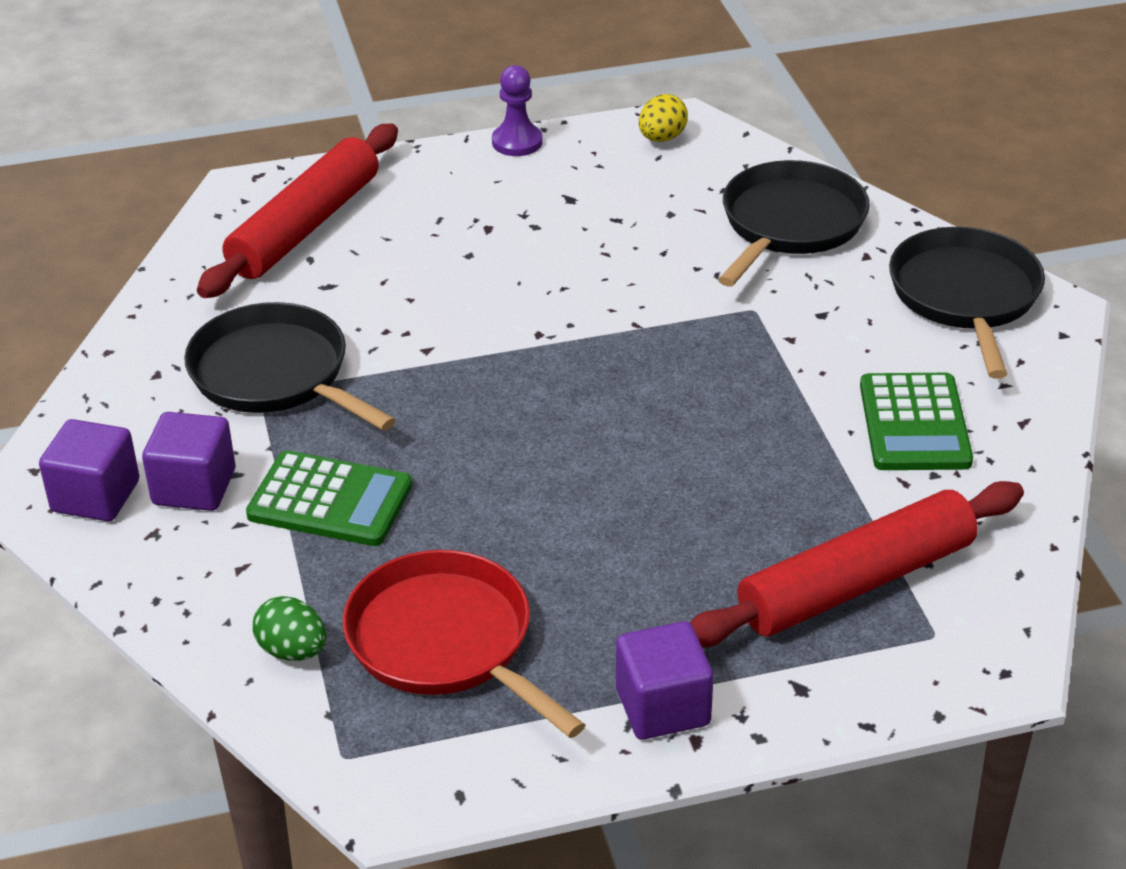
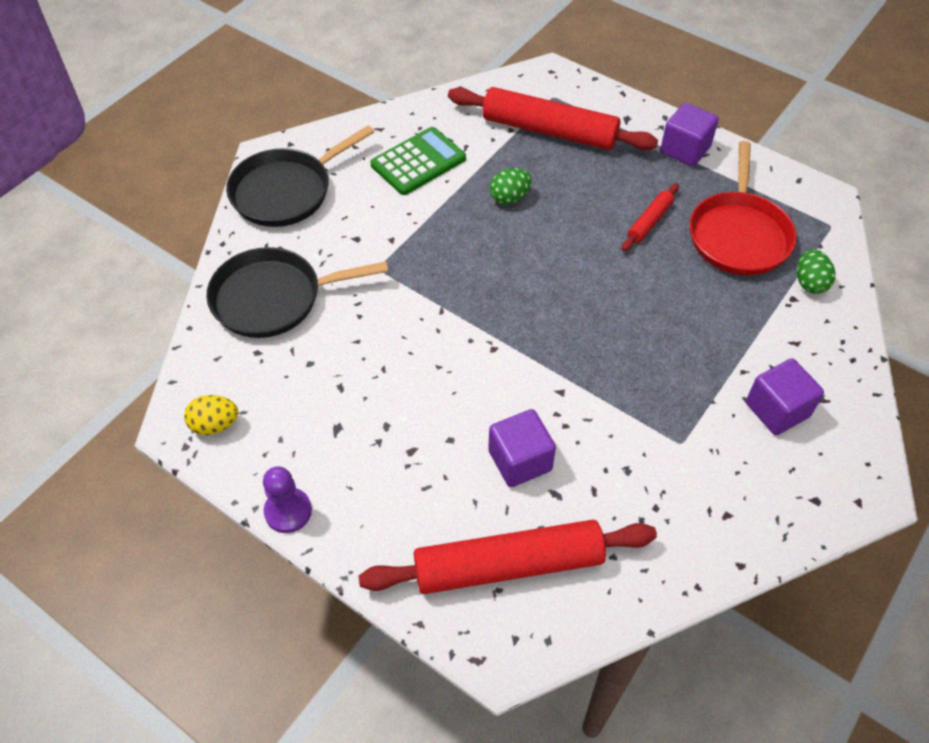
camera: 130 degrees left, 15 degrees up
(96, 496) = (836, 450): purple cube -> purple cube (520, 460)
(275, 374) = (660, 450): black pan -> none
(330, 500) = (715, 342): green calculator -> none
(570, 570) = (649, 221): none -> red rolling pin
(758, 468) = (509, 197): none -> green egg

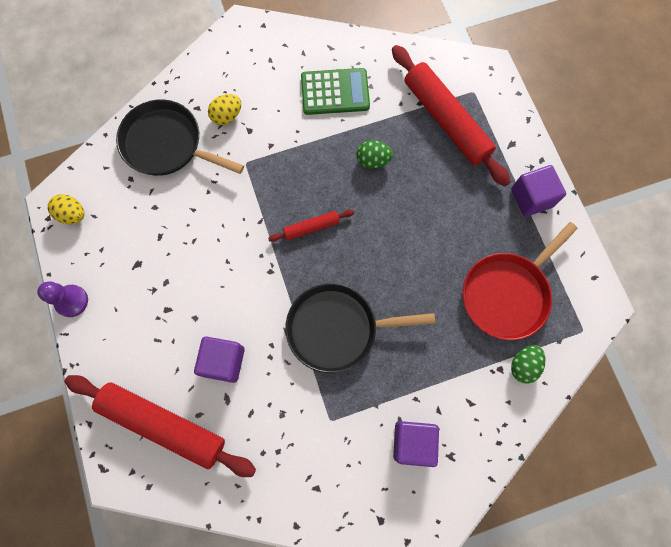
camera: 35 degrees right, 20 degrees up
(286, 191) = (232, 64): black pan -> black pan (337, 329)
(320, 238) = (227, 116): none -> yellow egg
(649, 221) = (453, 241): red rolling pin -> red rolling pin (311, 227)

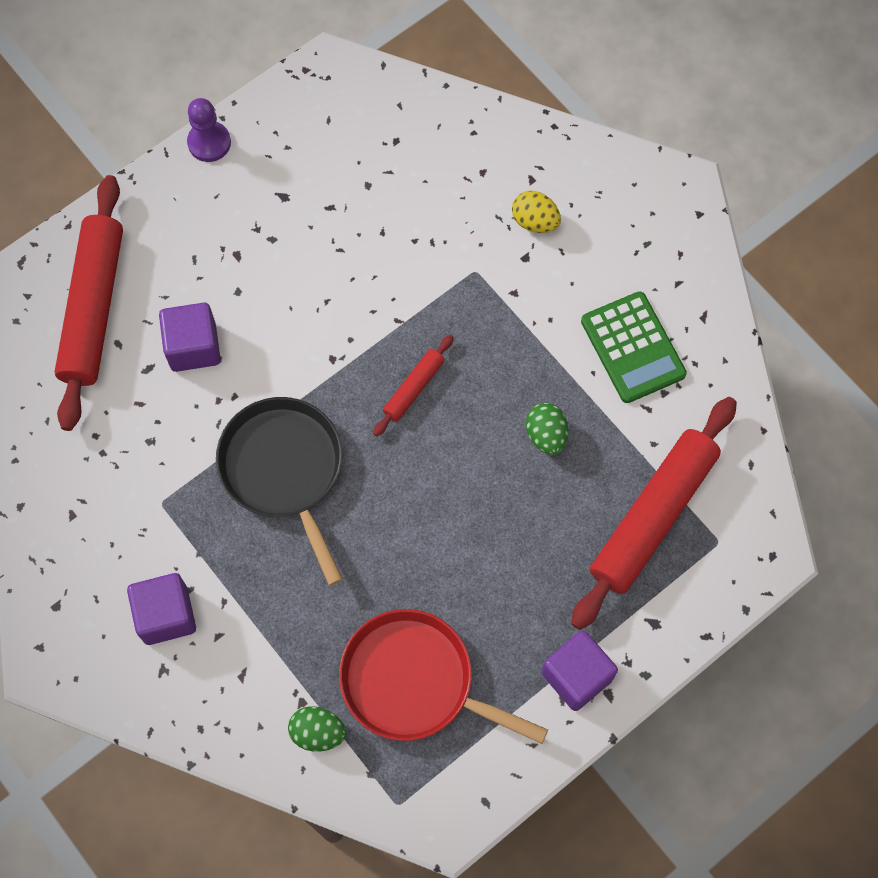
camera: 70 degrees right, 5 degrees down
(73, 214) = (321, 95): yellow egg -> none
(166, 144) = (462, 163): black pan -> none
(311, 227) = (414, 388): red rolling pin -> red rolling pin turned 75 degrees clockwise

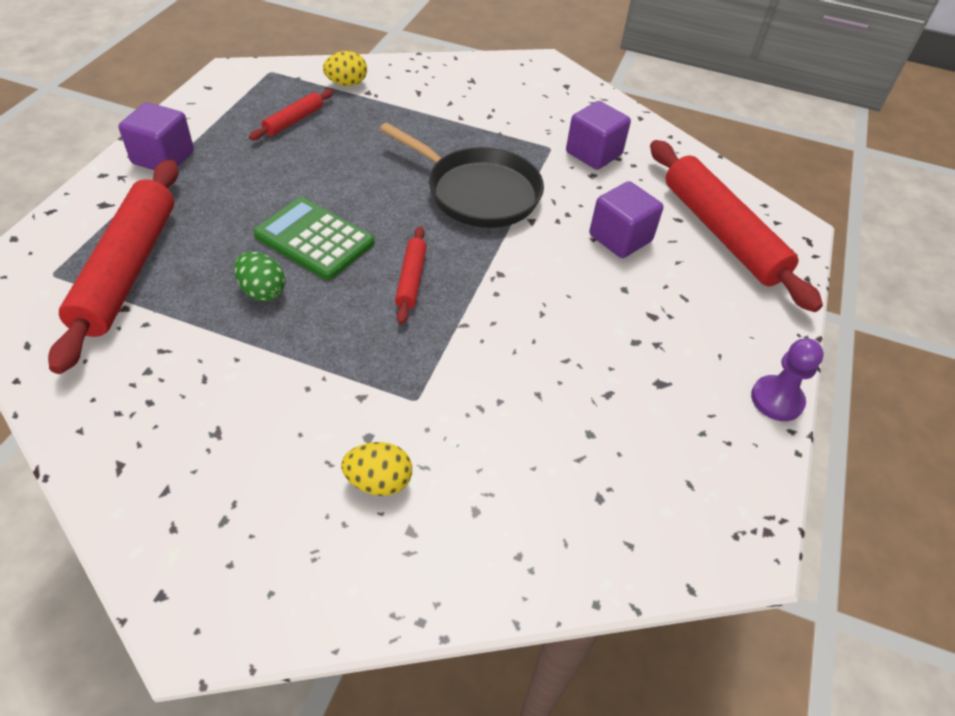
camera: 145 degrees right, 20 degrees down
(166, 615) = (493, 101): purple cube -> purple cube (593, 153)
(318, 732) = (346, 83): green egg -> yellow egg
(414, 681) = (294, 121): red pan -> red rolling pin
(632, 348) = (199, 398): green calculator -> green calculator (314, 239)

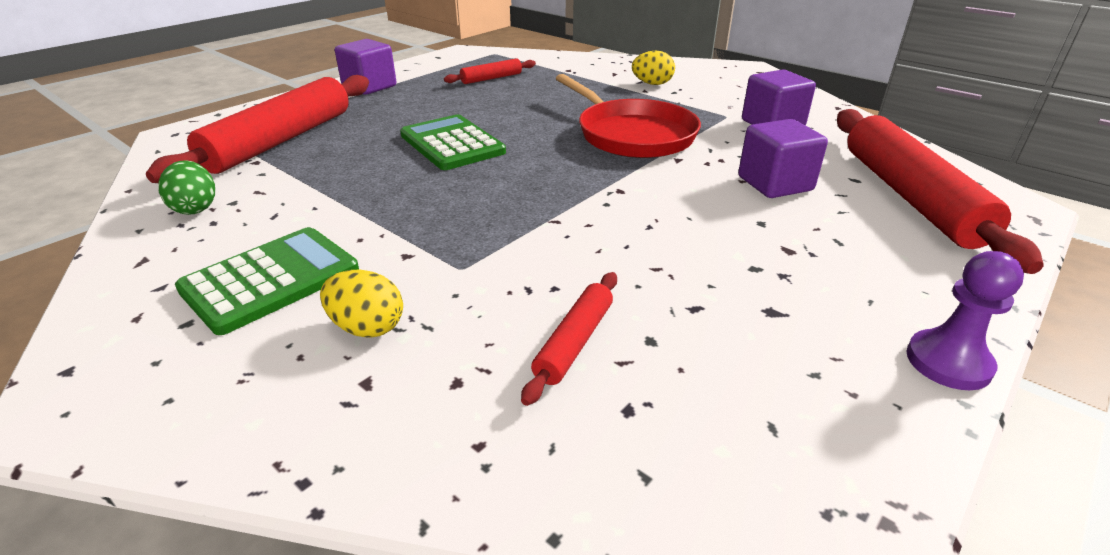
camera: 25 degrees right, 15 degrees down
(262, 291) = (378, 168): green egg -> green egg (195, 208)
(262, 455) = (271, 280): none -> green calculator
(346, 83) = (553, 64): yellow egg -> yellow egg (652, 84)
(411, 279) = (523, 181): red rolling pin -> red rolling pin (574, 342)
(478, 192) = (632, 135): black pan -> red pan

